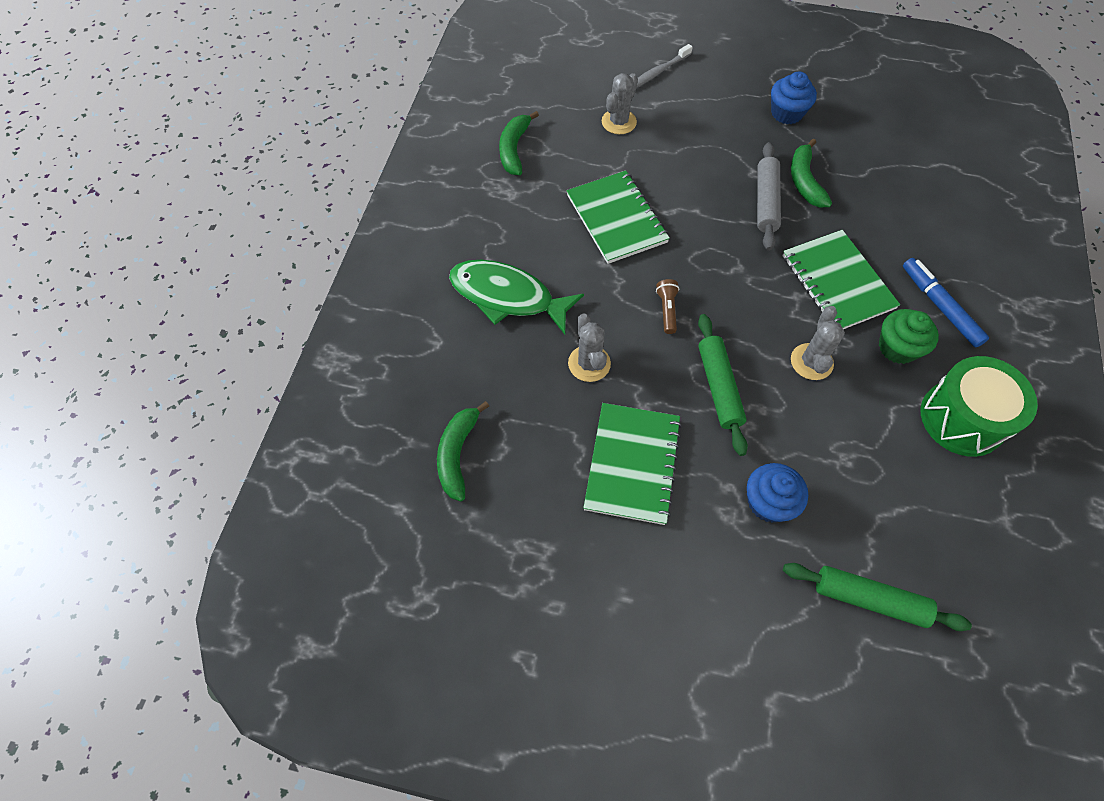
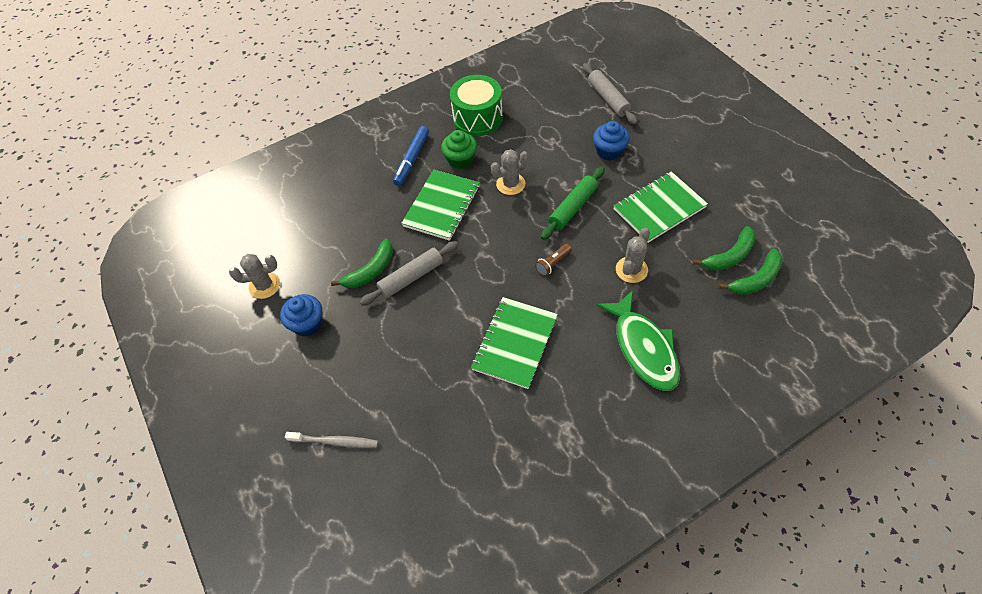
camera: 130 degrees left, 5 degrees down
(514, 149) = (523, 467): green banana -> green banana (729, 256)
(619, 122) = (420, 420): grey cactus -> grey cactus (264, 285)
(869, 599) = (608, 98): green rolling pin -> grey rolling pin

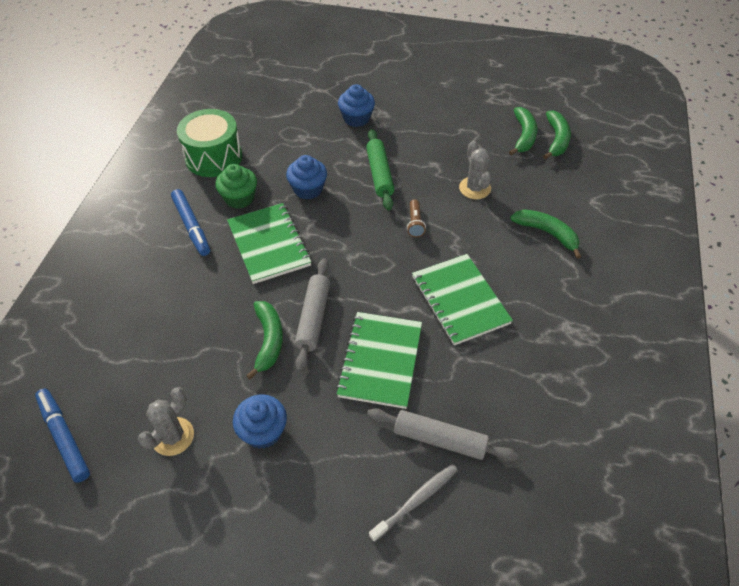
camera: 50 degrees left, 5 degrees down
(220, 241) = (64, 437): none -> blue marker
(510, 184) = (308, 189): grey cactus -> blue cupcake
(608, 98) = (309, 82): grey rolling pin -> grey rolling pin (439, 439)
(643, 348) = (547, 233): green fish -> green banana
(659, 208) = (441, 135): green notebook -> green notebook (380, 361)

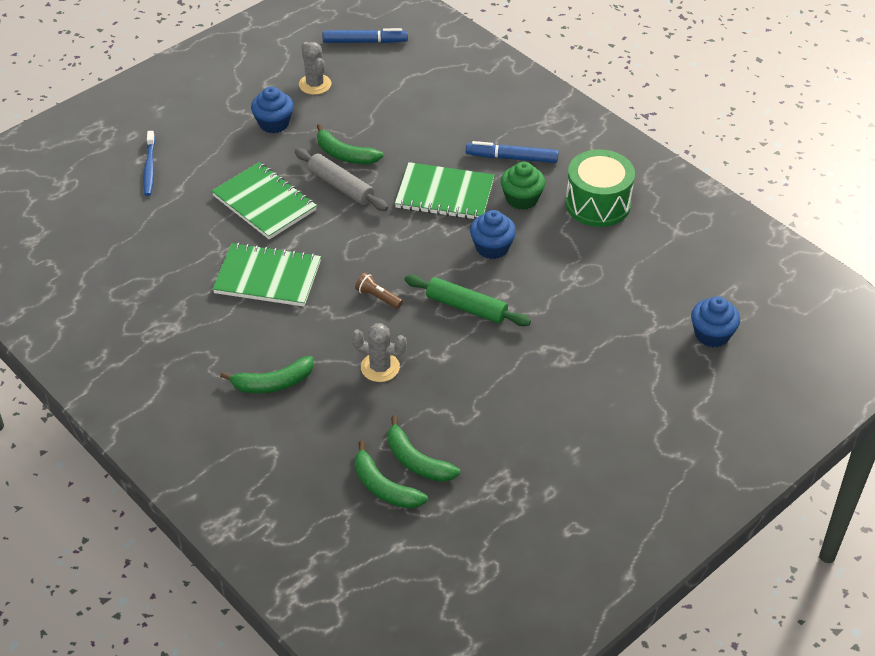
camera: 125 degrees right, 5 degrees down
(356, 118) = (571, 334): blue cupcake -> blue cupcake (712, 334)
(416, 500) = (149, 168): grey toothbrush -> blue toothbrush
(439, 439) = (173, 200): grey rolling pin -> none

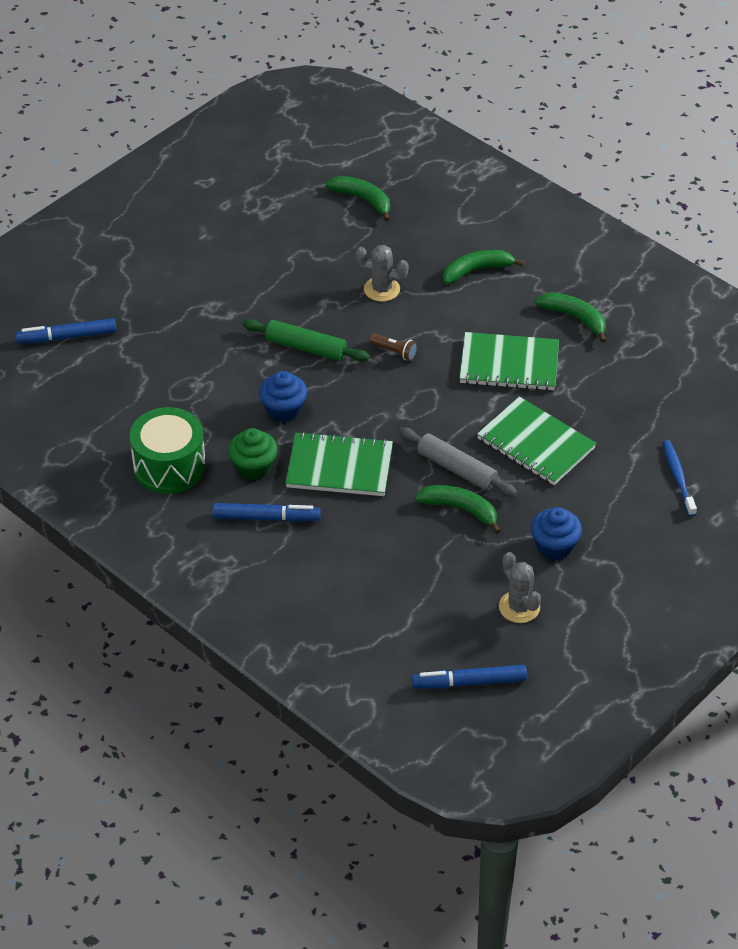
camera: 175 degrees right, 0 degrees up
(417, 461) = (338, 219): green banana -> green banana (575, 318)
(712, 334) = (67, 337): blue cupcake -> blue marker

